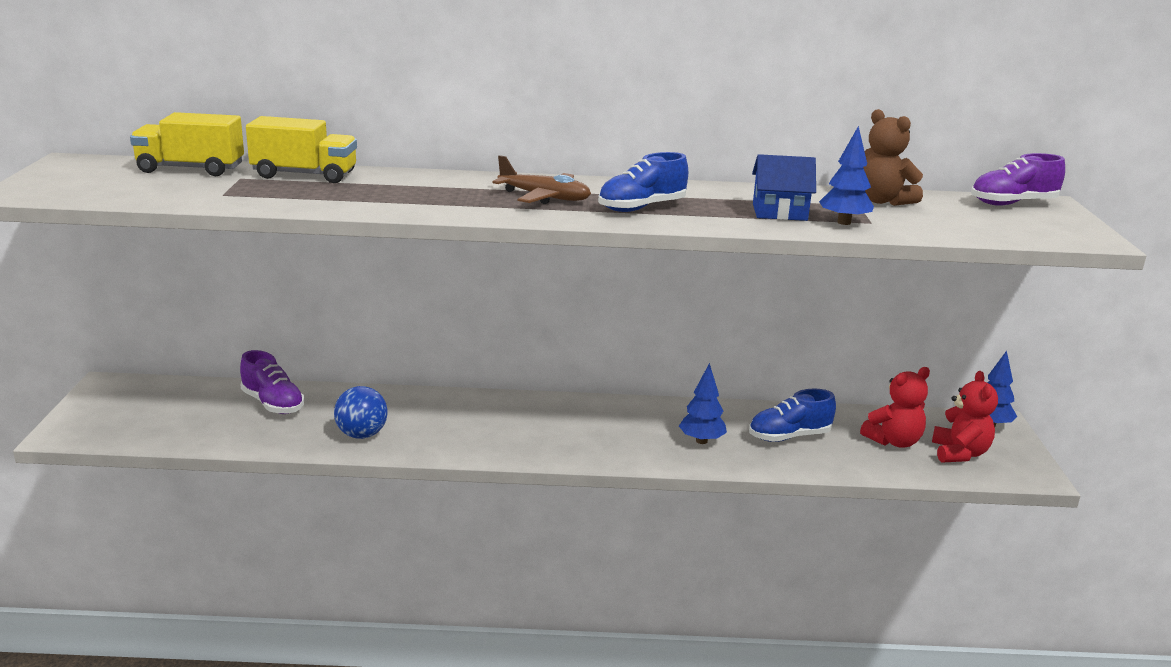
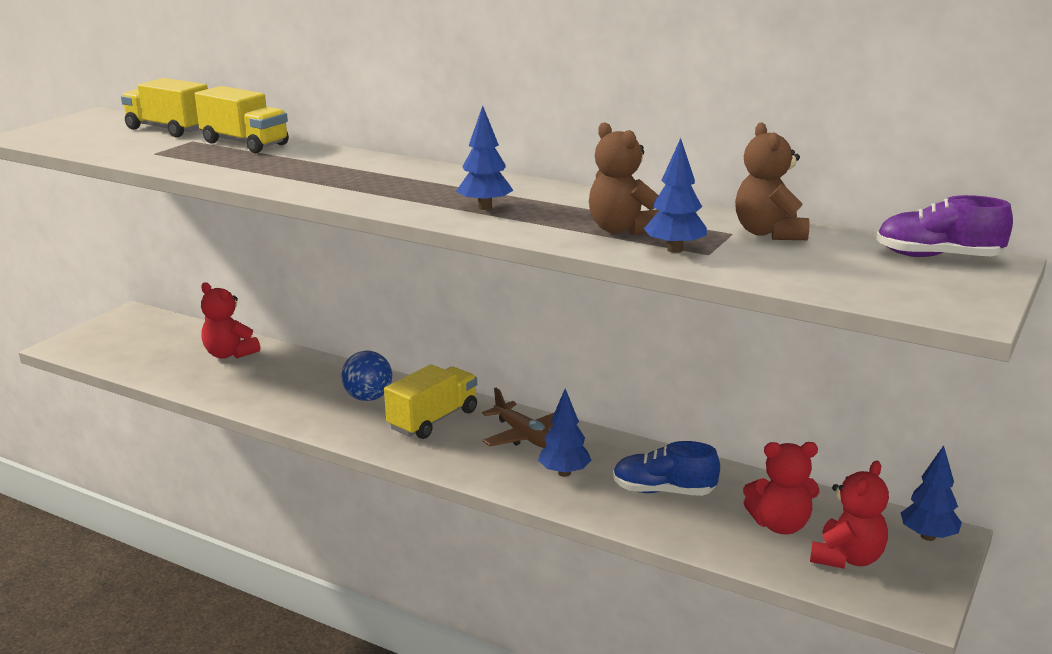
camera: 30 degrees right, 0 degrees up
(273, 404) = (229, 354): purple shoe -> red teddy bear
(362, 435) = (267, 395): blue ball -> blue ball (368, 397)
(544, 197) = (410, 186): brown plane -> brown plane (524, 436)
(544, 422) = (433, 420): none -> yellow truck
(641, 208) = (485, 207): blue shoe -> blue tree
(779, 212) = (622, 230): blue house -> brown teddy bear

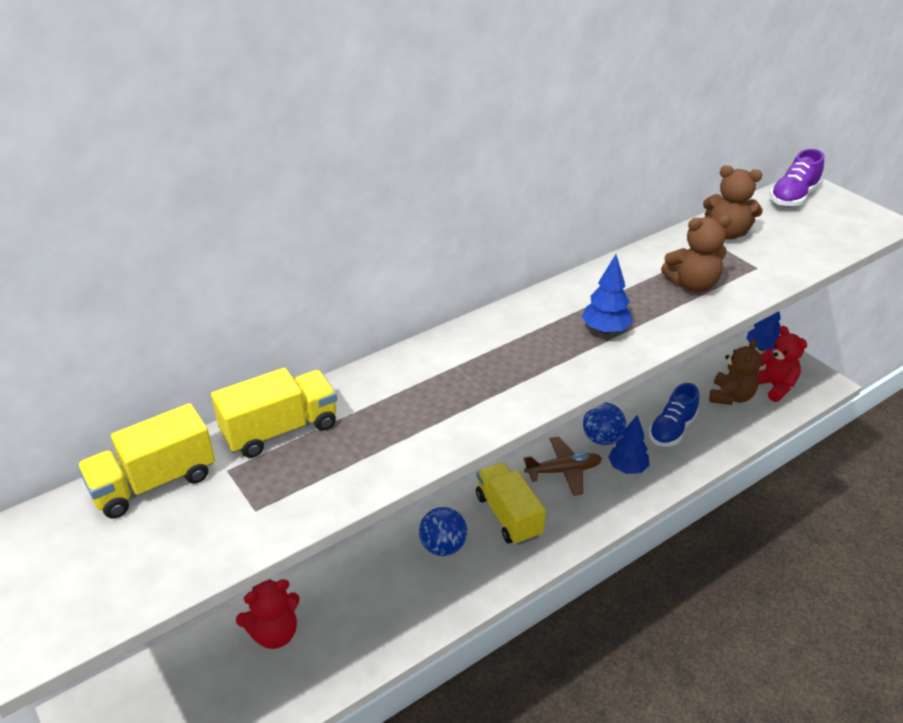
camera: 65 degrees left, 15 degrees up
(600, 448) = (602, 438): none -> blue ball
(675, 250) = (744, 277): blue tree -> none
(780, 525) = (730, 397): red teddy bear -> brown teddy bear

